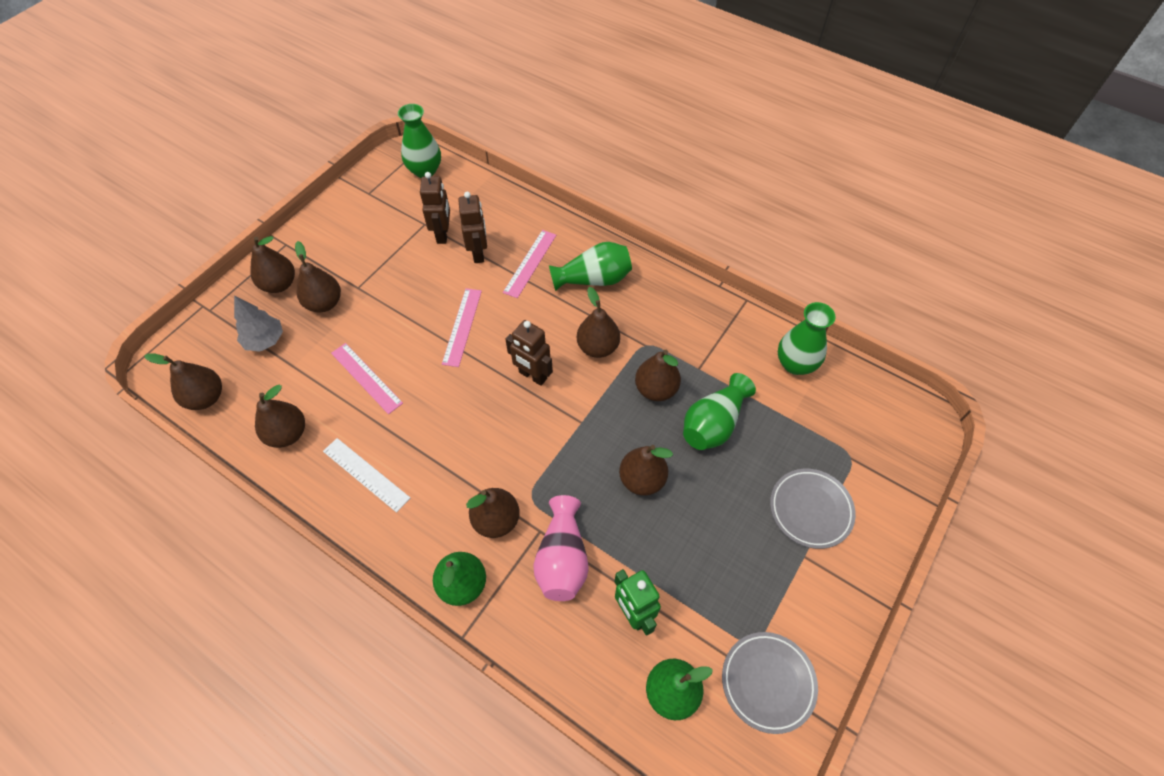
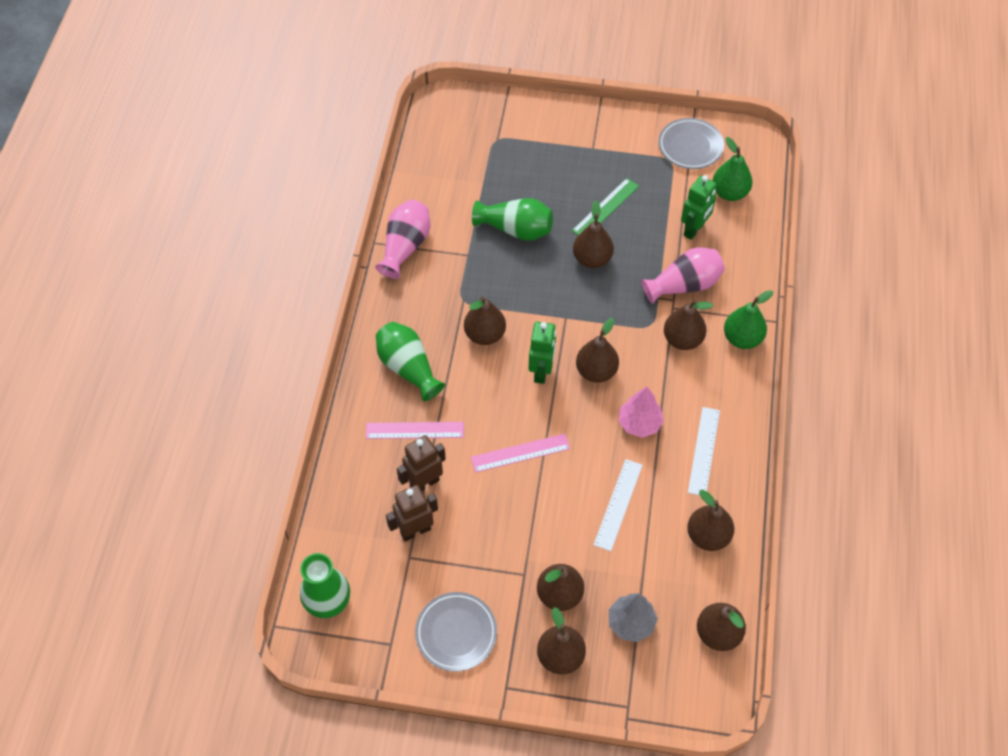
camera: 115 degrees left, 0 degrees up
(366, 378) = (618, 504): pink ruler -> white ruler
(429, 432) = (639, 423): none -> pink tree
(532, 376) = (541, 371): brown robot -> green robot
(656, 389) = (505, 277): brown pear -> brown pear (596, 371)
(706, 527) = (605, 208): none -> green ruler
(731, 322) = (405, 246): none -> pink vase
(795, 364) = (427, 192): green vase -> none
(810, 510) = (555, 153): grey plate -> grey plate (456, 633)

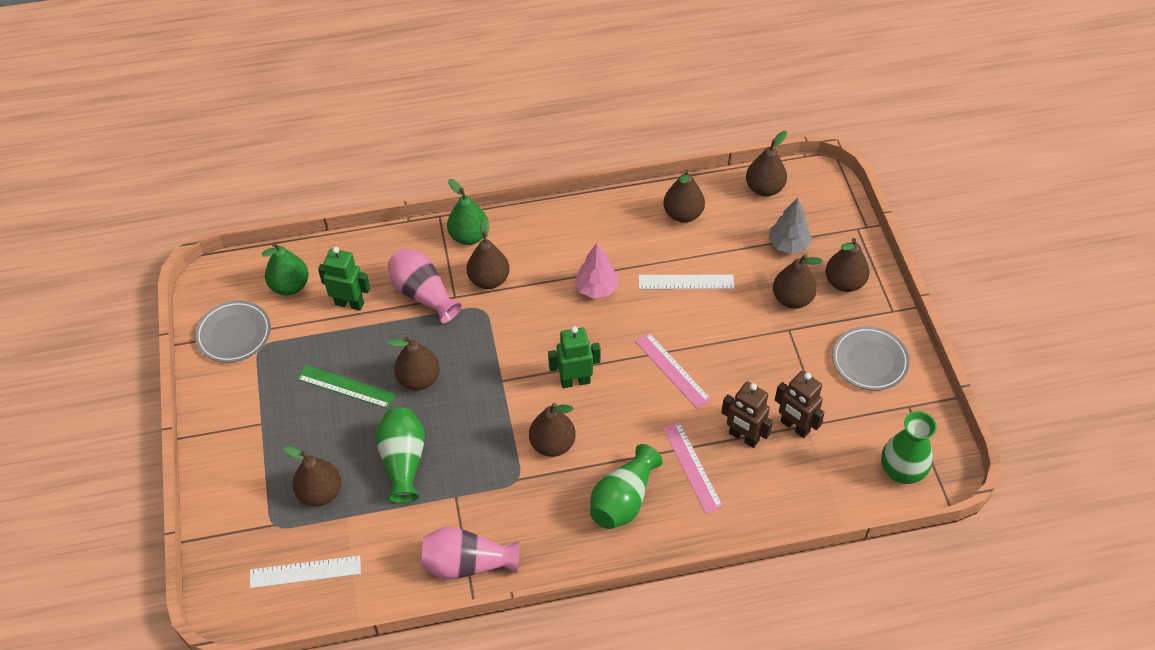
camera: 110 degrees left, 5 degrees down
(596, 371) = (555, 337): brown pear -> brown pear (320, 493)
(703, 451) = (602, 236): white ruler -> white ruler (305, 572)

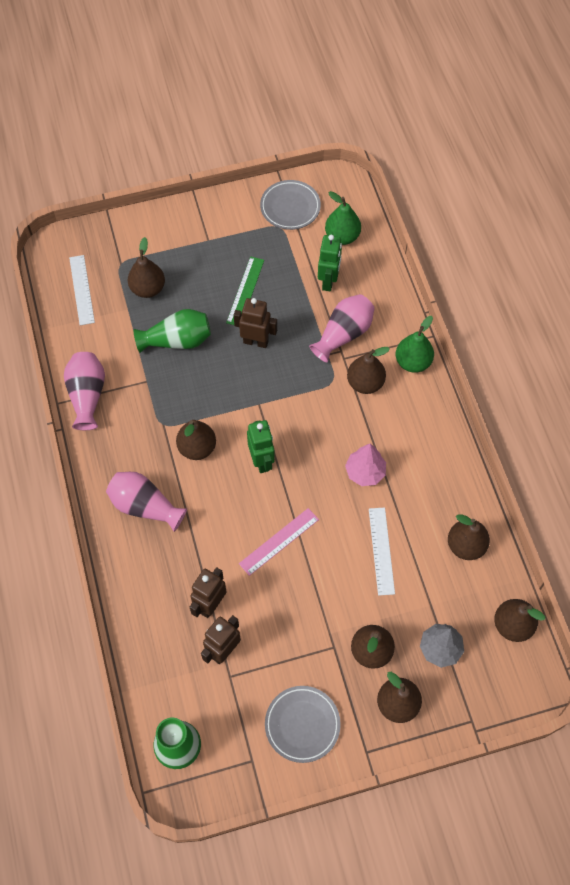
camera: 85 degrees right, 10 degrees up
(419, 379) = (256, 341): brown pear -> brown robot
(623, 500) = (145, 506): green vase -> pink vase
(691, 466) = (178, 560): pink ruler -> none

